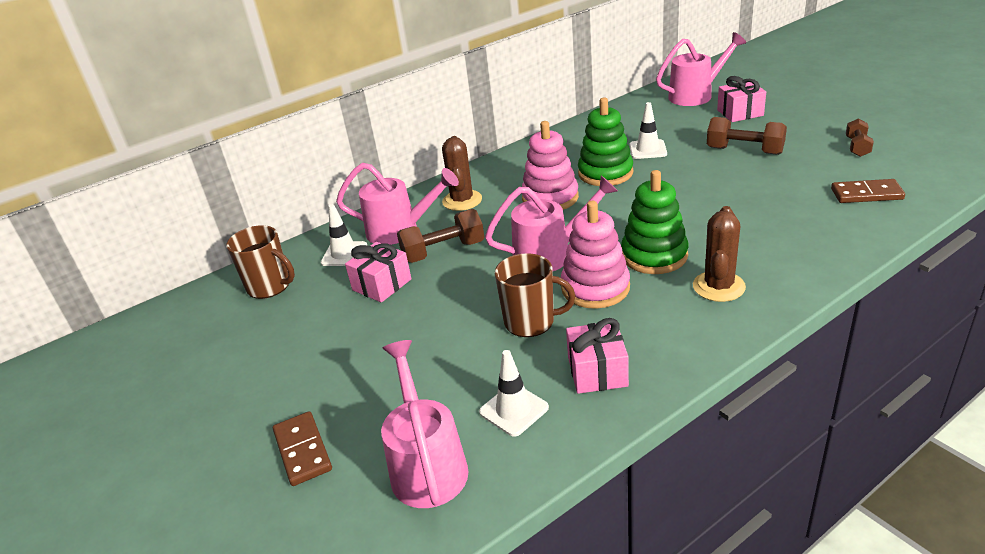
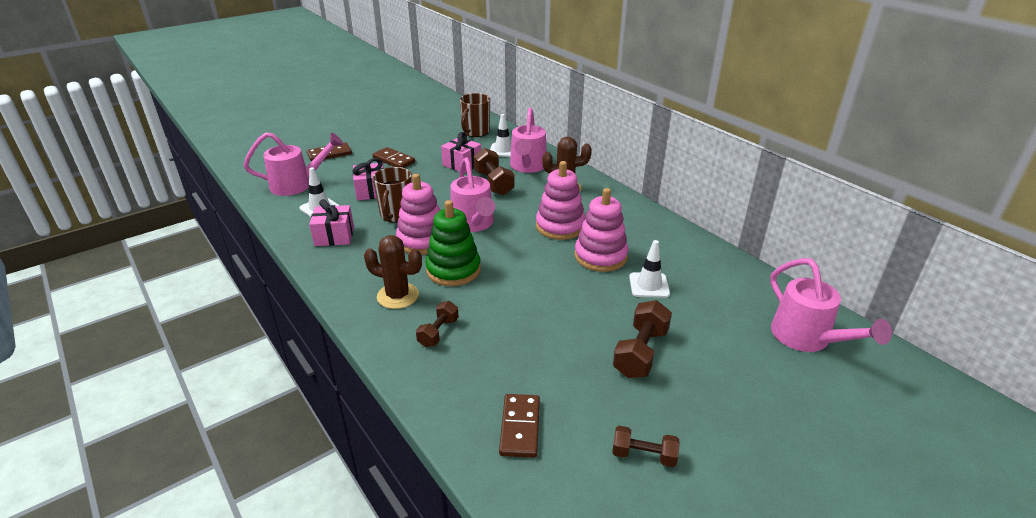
camera: 85 degrees right, 0 degrees up
(351, 358) = (393, 160): none -> brown domino
(605, 173) = (600, 256): green stacking toy -> pink stacking toy
(740, 113) = (751, 368): pink gift -> pink gift (371, 191)
(769, 249) = (438, 332): none -> brown dumbbell

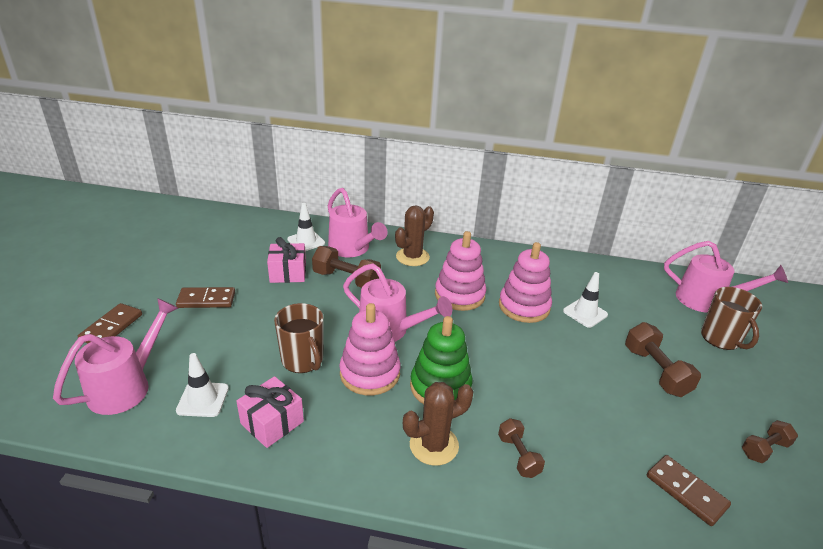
camera: 45 degrees left, 0 degrees up
(371, 191) = (235, 348): pink gift -> none
(475, 132) = (250, 232): brown mug -> brown mug (721, 338)

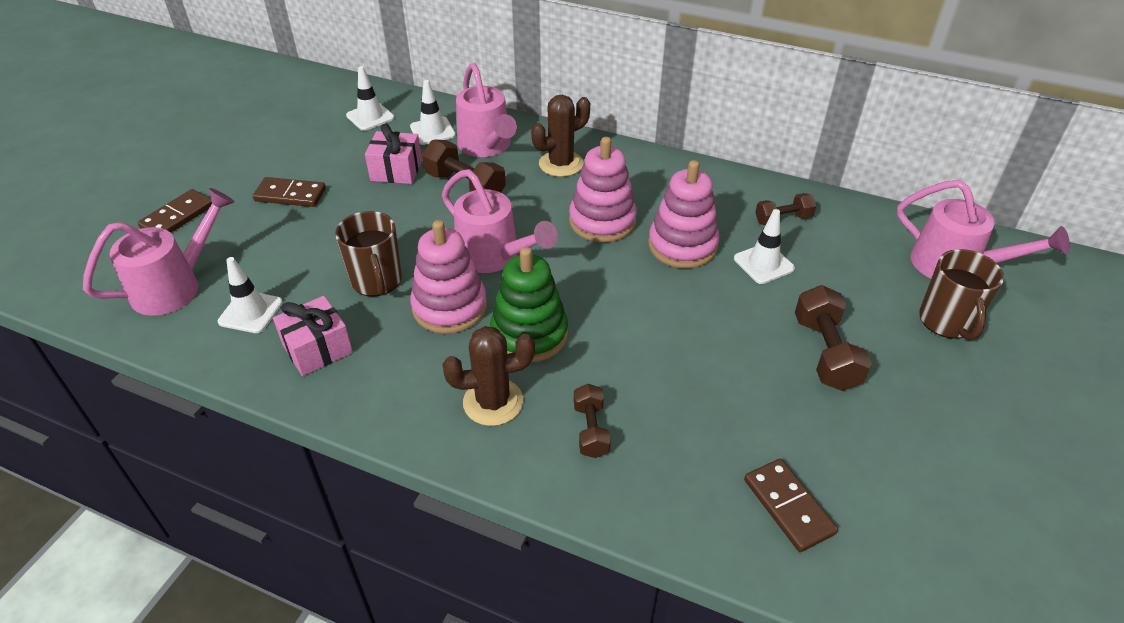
camera: 15 degrees right, 10 degrees up
(252, 235) = (370, 117): none -> white traffic cone
(764, 449) = (928, 474): brown dumbbell -> brown dumbbell (783, 219)

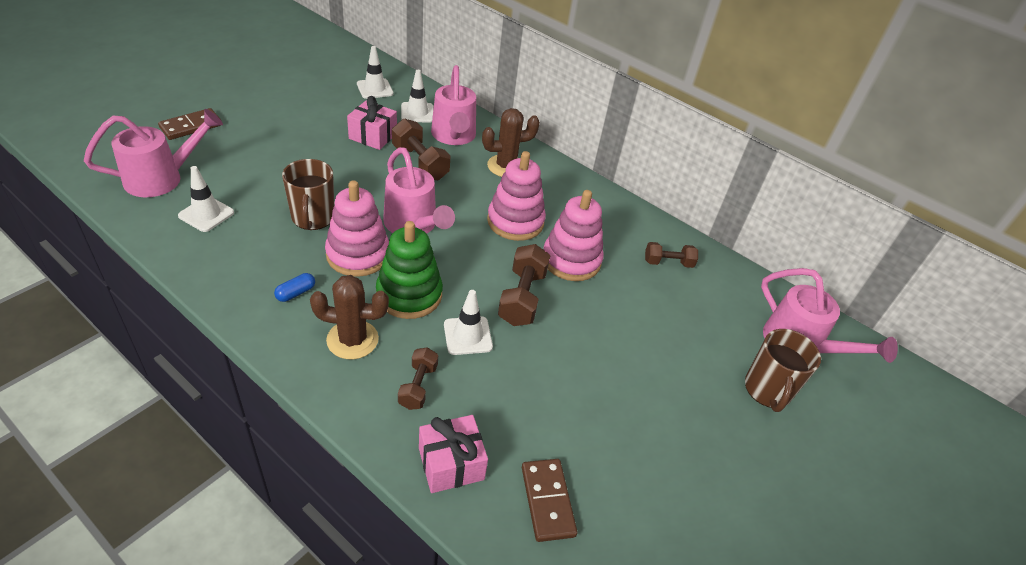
camera: 10 degrees right, 0 degrees up
(290, 195) = (282, 133): brown domino -> none
(317, 349) = (241, 257): pink gift -> pink gift (451, 464)
(402, 370) = (296, 293): none -> blue capsule
(763, 264) = (632, 294): white traffic cone -> white traffic cone (468, 336)
(825, 353) = (646, 384): brown dumbbell -> brown dumbbell (522, 297)

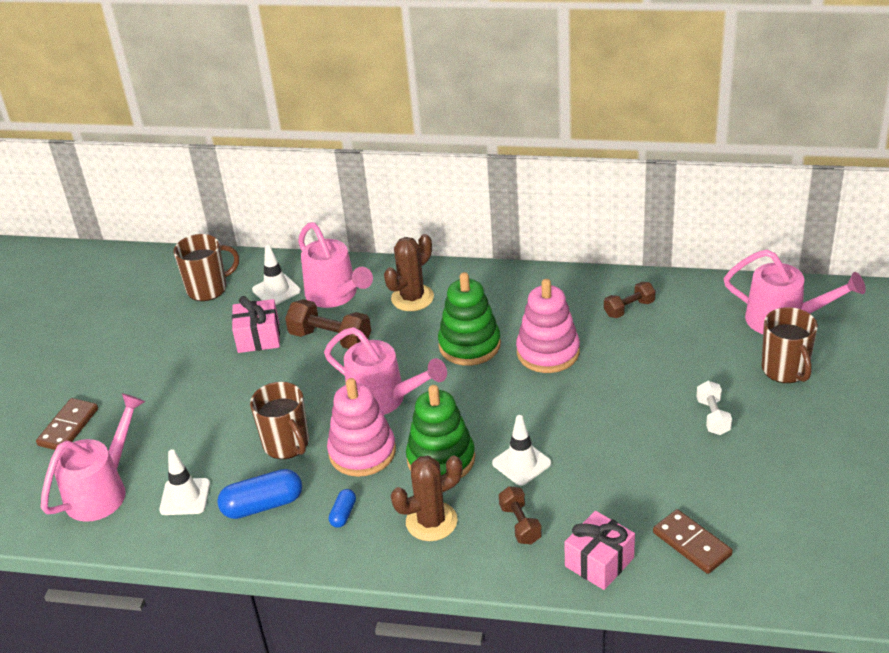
camera: 20 degrees left, 5 degrees down
(249, 251) = (263, 505): none -> blue capsule
(375, 89) = (208, 288): white traffic cone -> brown mug
(515, 221) = (469, 345): pink stacking toy -> green stacking toy
(522, 297) = (536, 407): brown dumbbell -> none
(665, 393) = (713, 417): none -> white dumbbell

